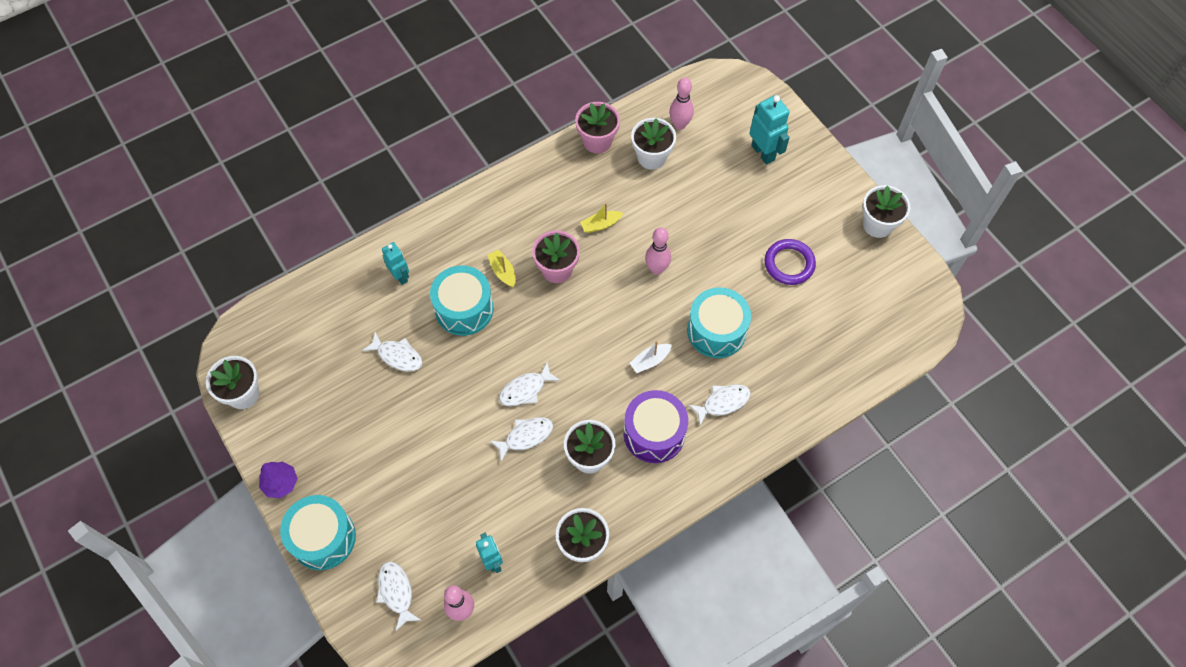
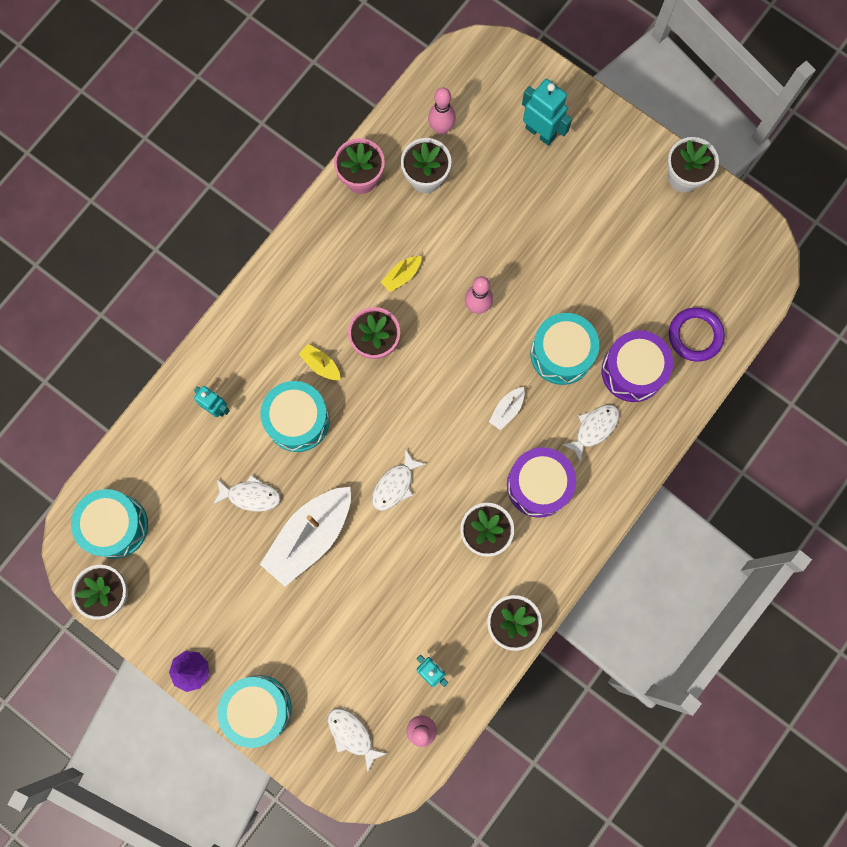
camera: 20 degrees left, 15 degrees up
(273, 341) = (115, 526): none -> turquoise drum
(433, 407) = (310, 536): none -> white boat
(526, 436) = (414, 534): white fish -> none
(776, 366) = (632, 371): none -> purple drum
(789, 264) = (609, 253): purple ring -> purple ring (695, 335)

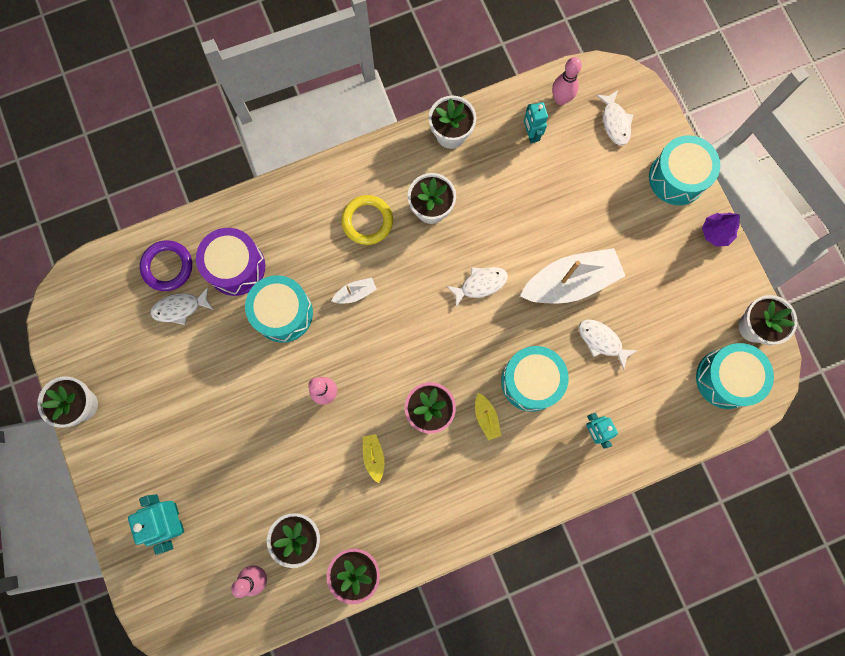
camera: 150 degrees left, 0 degrees up
(401, 276) = (374, 457): yellow boat -> yellow boat turned 90 degrees counterclockwise
(538, 485) = (367, 221): purple drum -> yellow ring
(594, 428) = (296, 239): white fish -> white fish (180, 308)

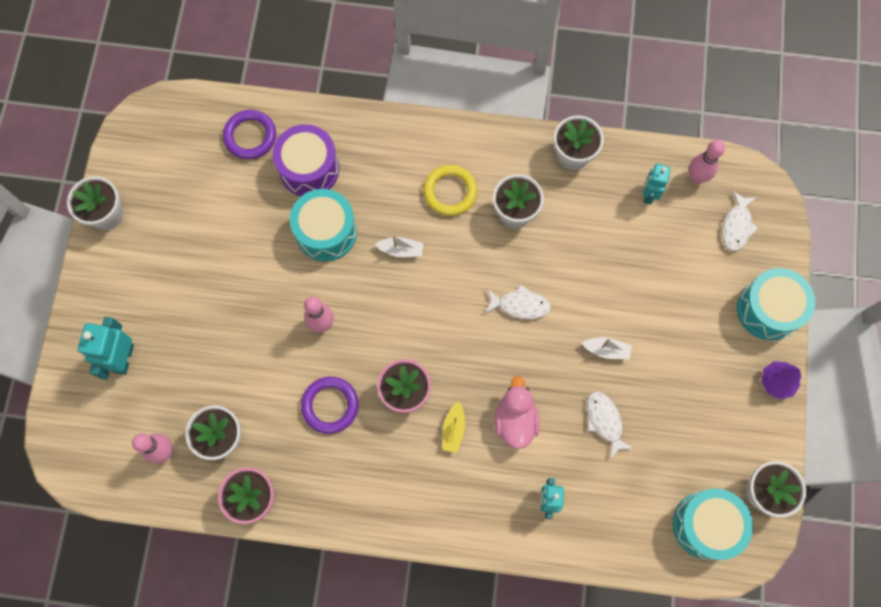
camera: 30 degrees right, 5 degrees down
(180, 308) = (239, 178): white fish -> none
(374, 457) = (330, 405): yellow boat -> purple ring
(531, 381) = (515, 420): turquoise drum -> pink duck
(570, 282) = (606, 350): white boat -> white boat, size x0.44

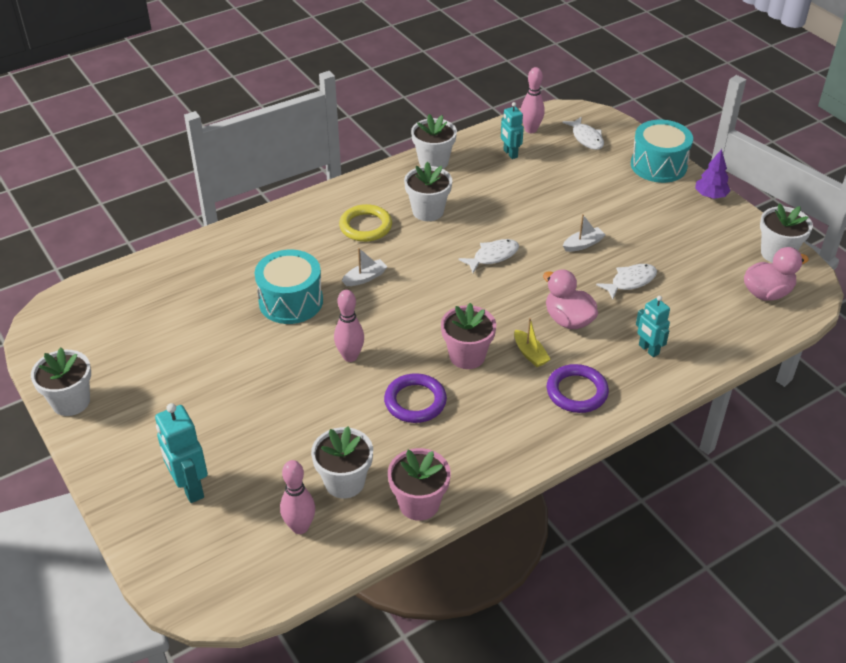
camera: 40 degrees left, 30 degrees down
(250, 136) = (160, 282): purple ring -> purple ring (577, 392)
(309, 169) = (234, 274): purple drum -> none
(604, 421) = (630, 281): white fish -> white fish turned 120 degrees clockwise
(706, 525) = (767, 293): turquoise drum -> pink duck

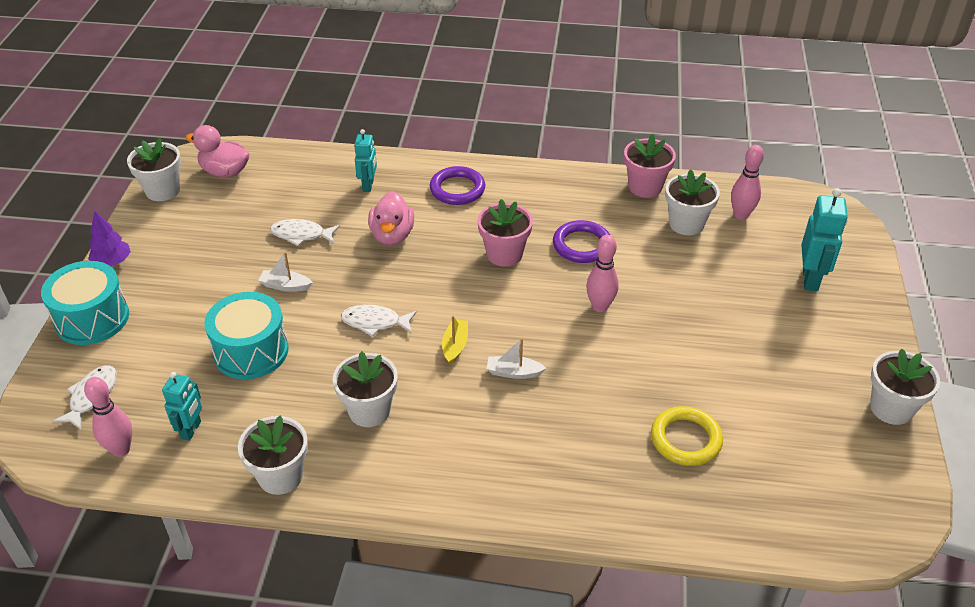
camera: 140 degrees left, 0 degrees up
(291, 301) = (608, 390): turquoise drum -> turquoise drum (251, 351)
(365, 226) = (451, 433): yellow ring -> yellow ring (686, 439)
(530, 354) = (455, 229): yellow boat -> yellow boat (455, 346)

